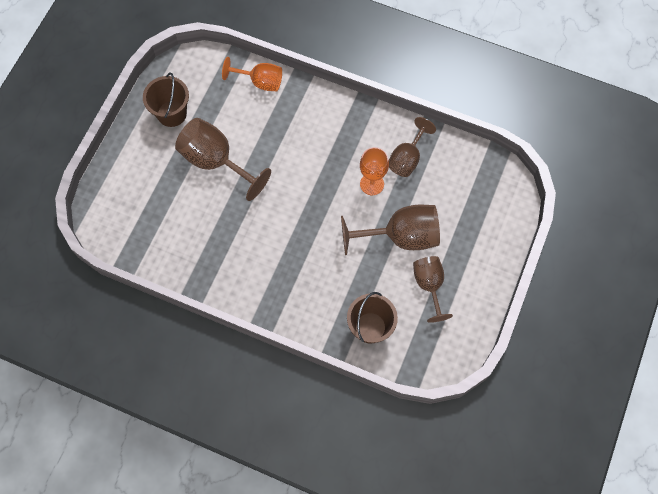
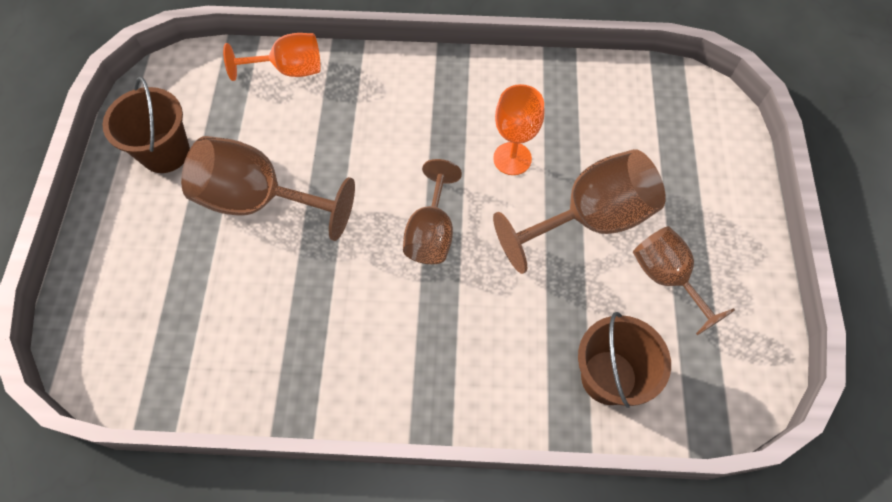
camera: 20 degrees left, 5 degrees down
(407, 158) = (547, 108): brown goblet -> brown goblet (431, 232)

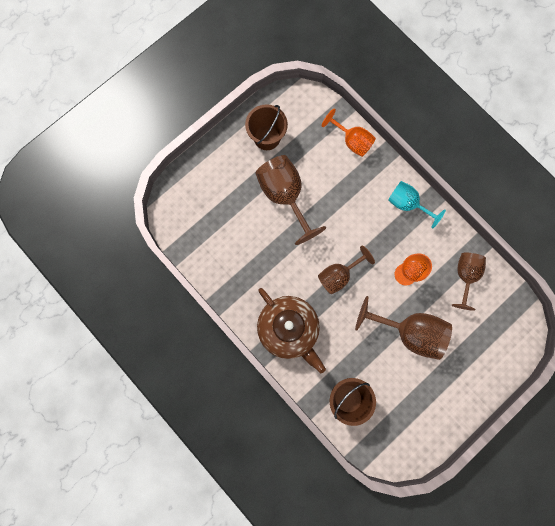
camera: 45 degrees right, 15 degrees up
(430, 82) = (407, 204): none -> turquoise goblet
(434, 363) = (289, 329): none -> brown teapot
(667, 278) = (413, 385): brown goblet -> brown goblet (465, 276)

